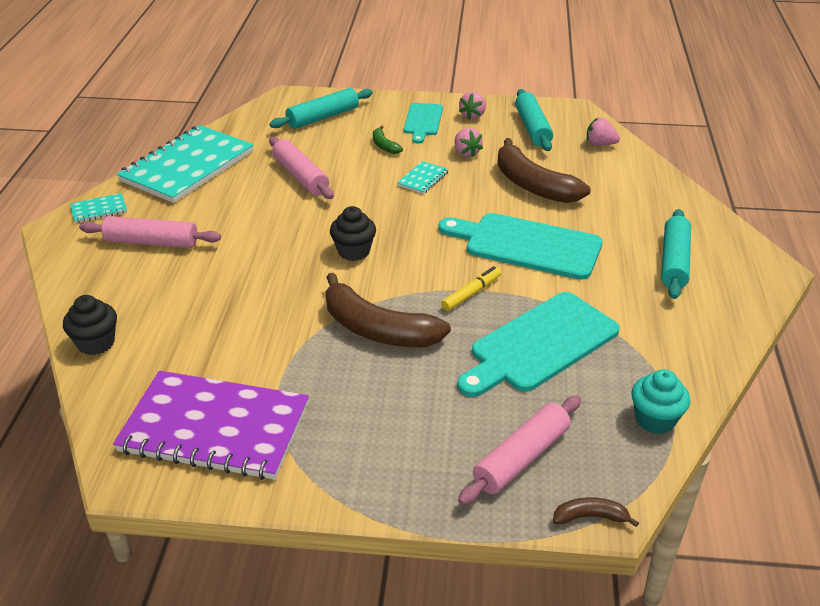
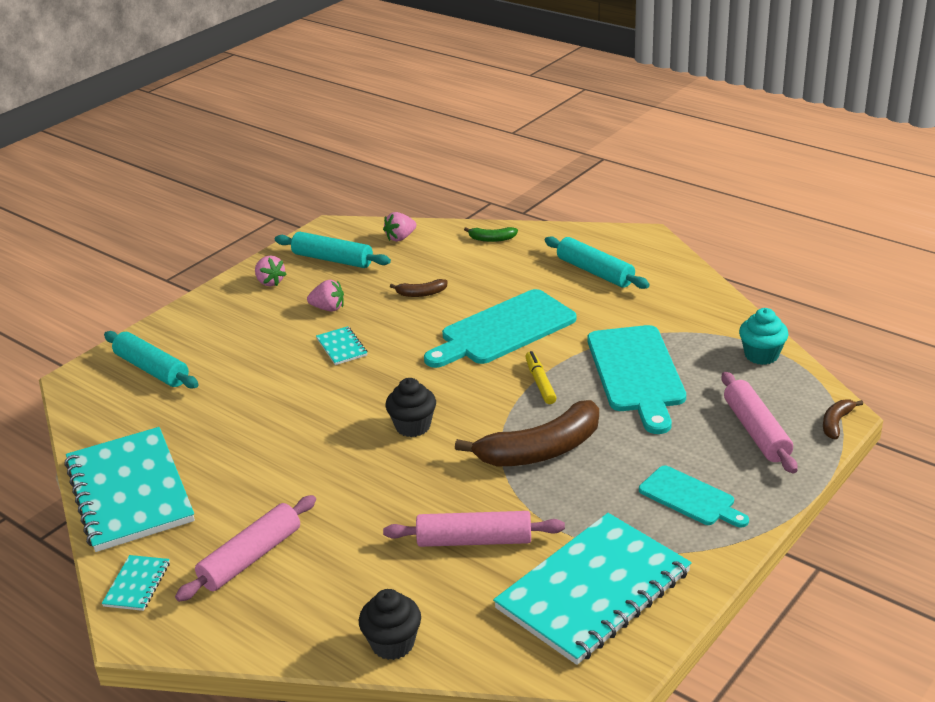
camera: 55 degrees left, 5 degrees down
(215, 428) = (593, 590): purple notebook -> turquoise notebook
(300, 176) = (247, 419): pink rolling pin -> pink rolling pin (474, 540)
(323, 117) = (152, 369): turquoise rolling pin -> turquoise rolling pin turned 45 degrees counterclockwise
(384, 146) = (257, 349): green banana -> green banana (492, 239)
(423, 121) = (242, 312): turquoise cutting board -> turquoise cutting board (690, 498)
(533, 185) = (421, 293): brown banana -> brown banana, size x0.45

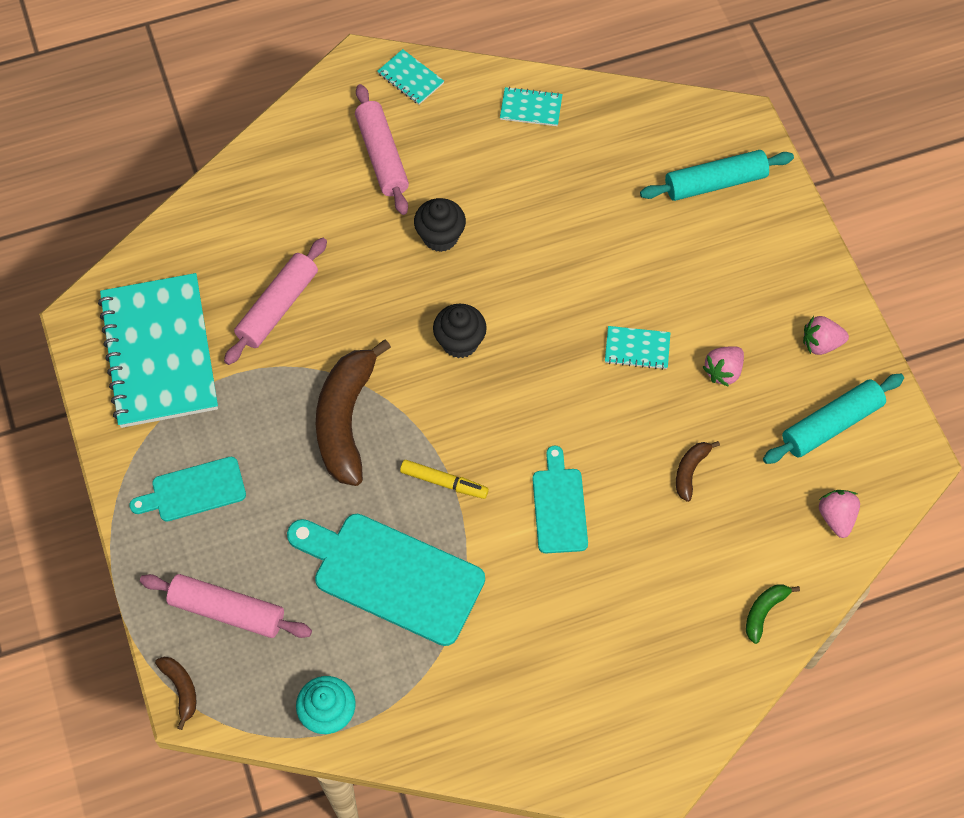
camera: 120 degrees right, 30 degrees up
(129, 492) = (531, 108): turquoise notebook -> turquoise notebook, size x0.41
(392, 644) = (219, 202): black cupcake -> black cupcake (440, 237)
(503, 330) = (559, 506): turquoise cutting board -> turquoise cutting board, size x0.57
(595, 272) = (607, 671): turquoise rolling pin -> none

